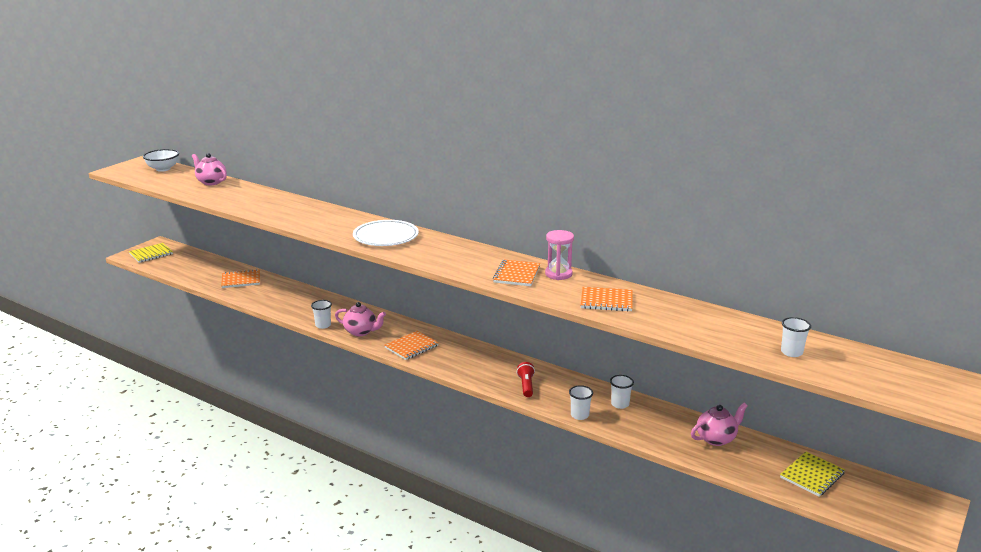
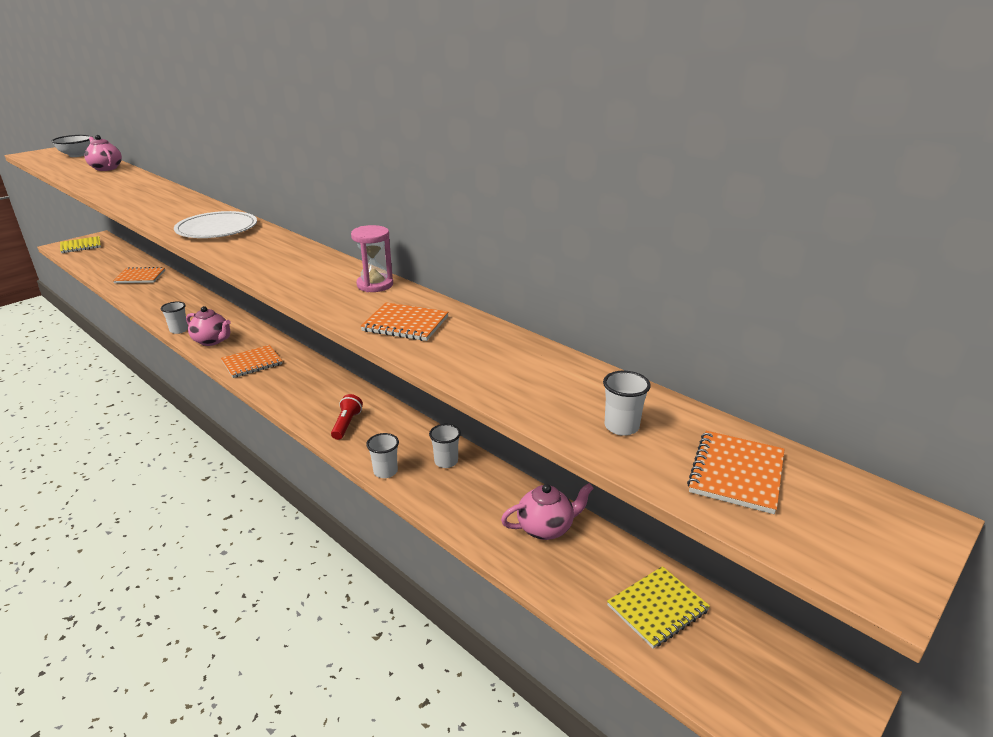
camera: 10 degrees right, 5 degrees up
(516, 274) = (322, 282): orange notebook -> orange notebook (736, 473)

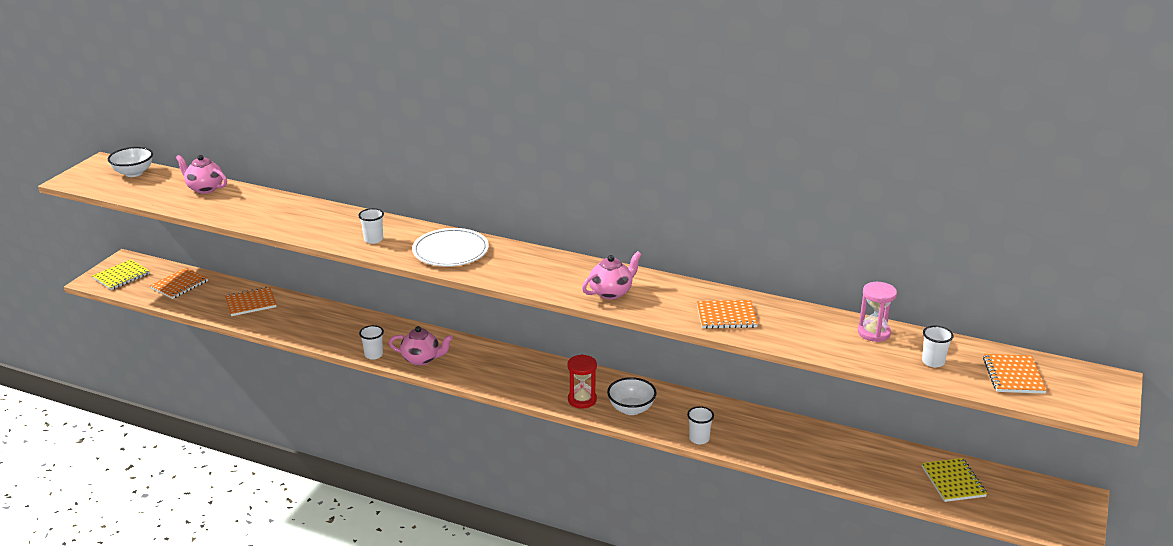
camera: 20 degrees left, 0 degrees up
(252, 363) = (487, 373): orange notebook -> orange notebook (179, 285)
(309, 405) = (582, 400): none -> red hourglass
(346, 424) = (631, 409): red flashlight -> white bowl
(375, 285) = (664, 285): pink hourglass -> pink hourglass (873, 333)
(446, 461) = (738, 420): white cup -> white cup (373, 239)
(546, 528) = (848, 450): pink teapot -> pink teapot (611, 292)
(657, 608) = (953, 481): yellow notebook -> yellow notebook turned 45 degrees counterclockwise

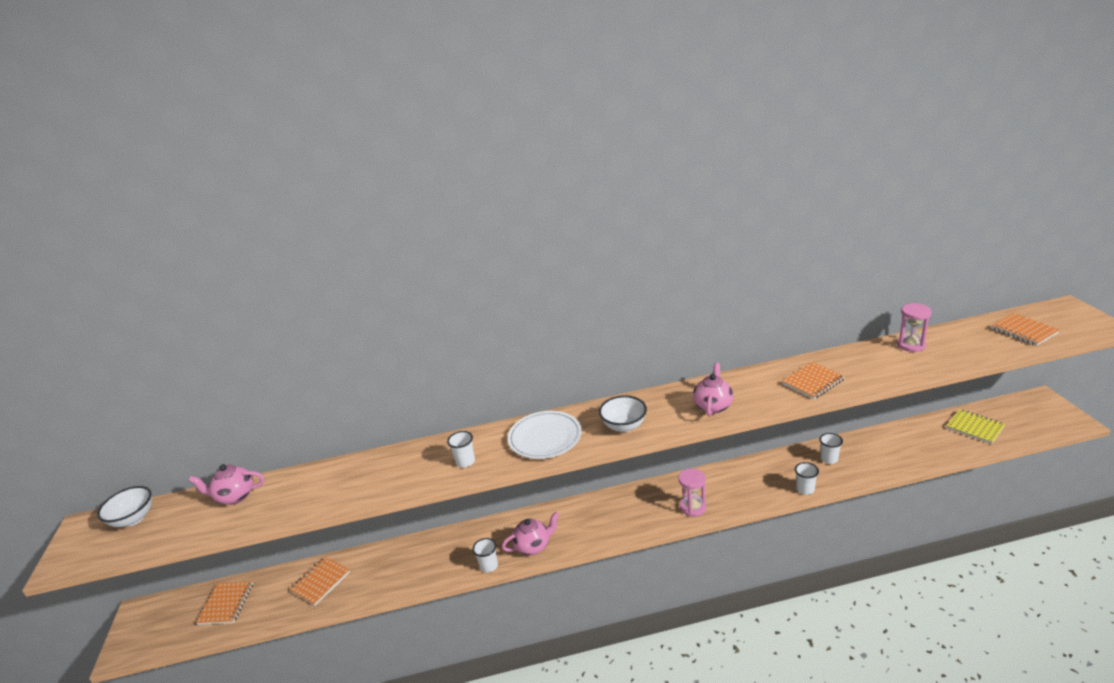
camera: 30 degrees left, 0 degrees up
(121, 276) = (151, 630): yellow notebook -> none
(582, 400) = (693, 507): red hourglass -> pink hourglass
(631, 409) = (734, 494): white bowl -> white bowl (624, 426)
(933, 362) = (973, 346): white cup -> white cup (829, 459)

